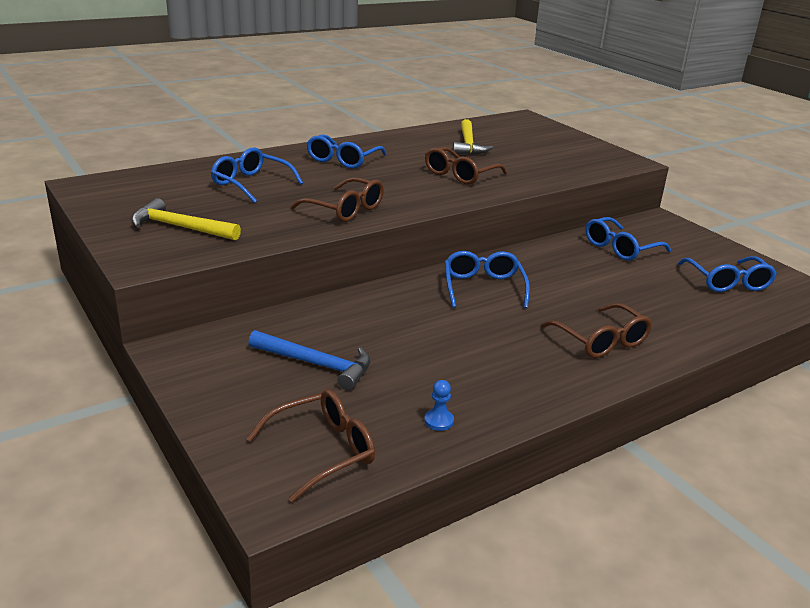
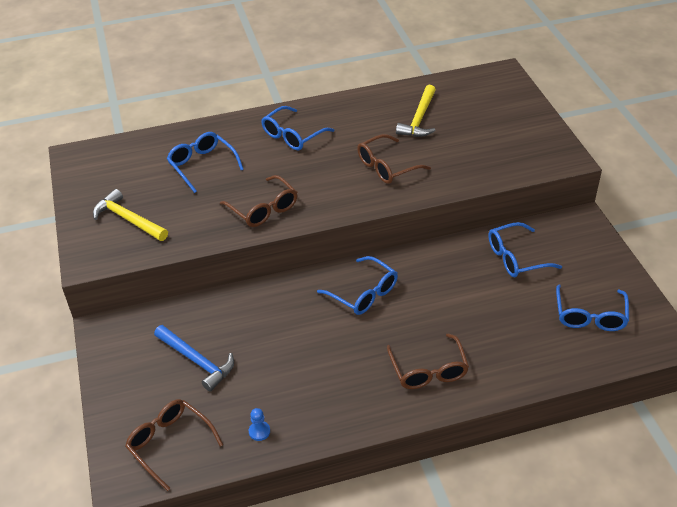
camera: 20 degrees right, 15 degrees up
(323, 451) = (169, 443): brown glasses -> brown glasses turned 120 degrees counterclockwise
(483, 287) = (364, 293): blue glasses -> blue glasses turned 120 degrees clockwise

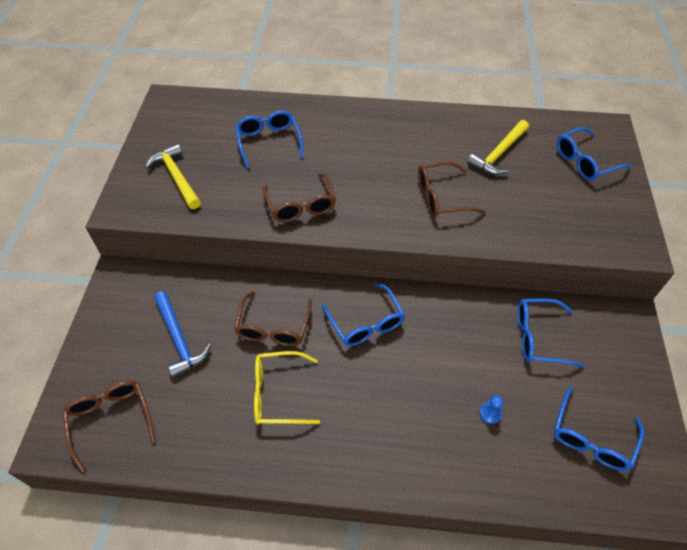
camera: 20 degrees right, 10 degrees up
(259, 431) = (195, 440): blue pawn -> blue pawn (490, 413)
(292, 136) = (366, 136): blue glasses -> blue glasses (584, 162)
(314, 372) = (278, 393): none -> yellow glasses
(428, 370) = (389, 437): brown glasses -> brown glasses (273, 327)

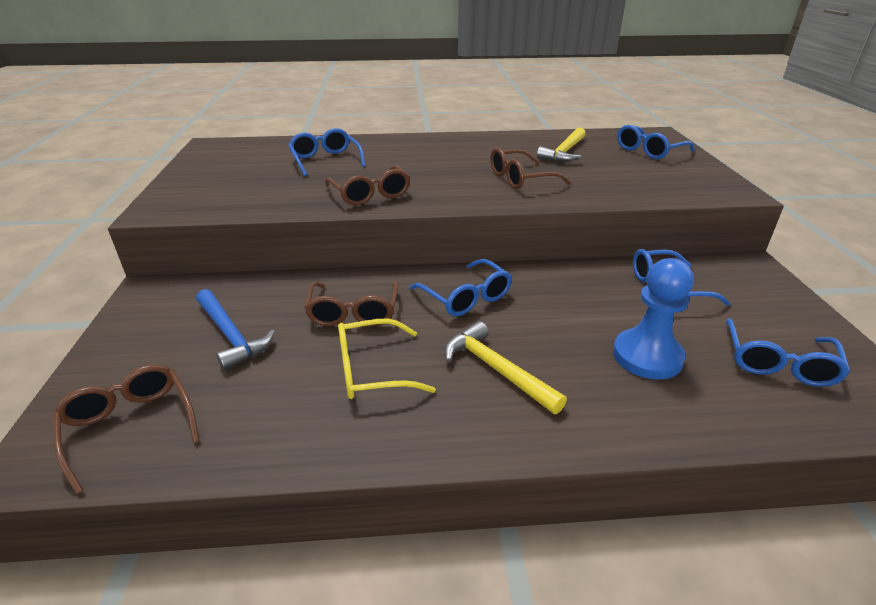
camera: 10 degrees left, 20 degrees down
(176, 176) = (223, 187): yellow hammer -> yellow hammer (496, 369)
(490, 413) = (647, 356): blue pawn -> blue pawn, size x2.42

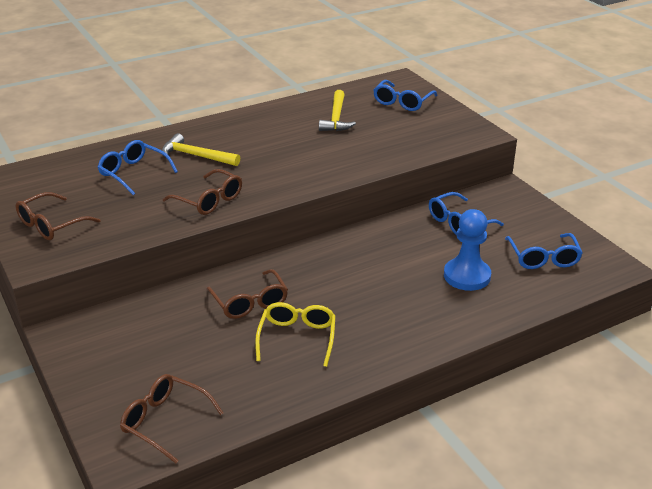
camera: 25 degrees left, 0 degrees up
(231, 336) = (172, 346): blue hammer -> none
(371, 370) = (297, 338): yellow glasses -> yellow glasses turned 135 degrees clockwise
(466, 297) = (324, 268): blue glasses -> none
(496, 369) = (378, 312): yellow hammer -> yellow hammer (195, 156)
(520, 179) = (319, 156): brown glasses -> brown glasses (51, 225)

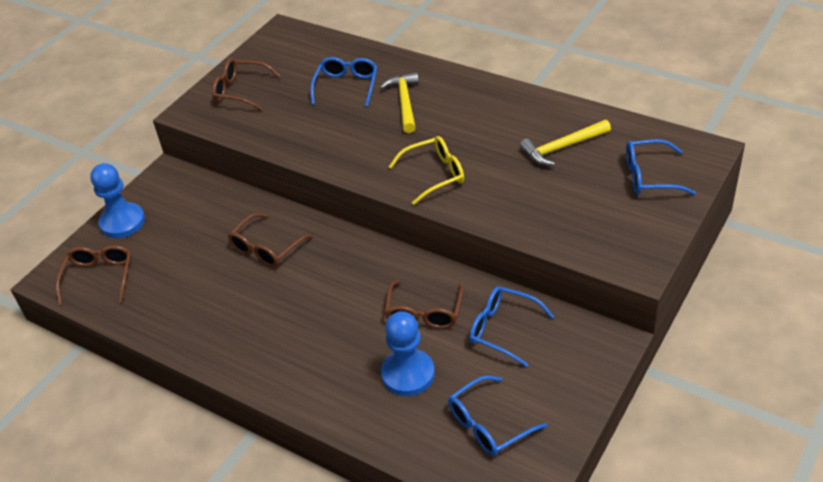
camera: 65 degrees right, 10 degrees up
(98, 383) = (122, 222): none -> blue pawn
(209, 200) = (337, 147): brown glasses -> brown glasses (424, 313)
(297, 338) = (236, 299): yellow glasses -> yellow glasses (435, 174)

